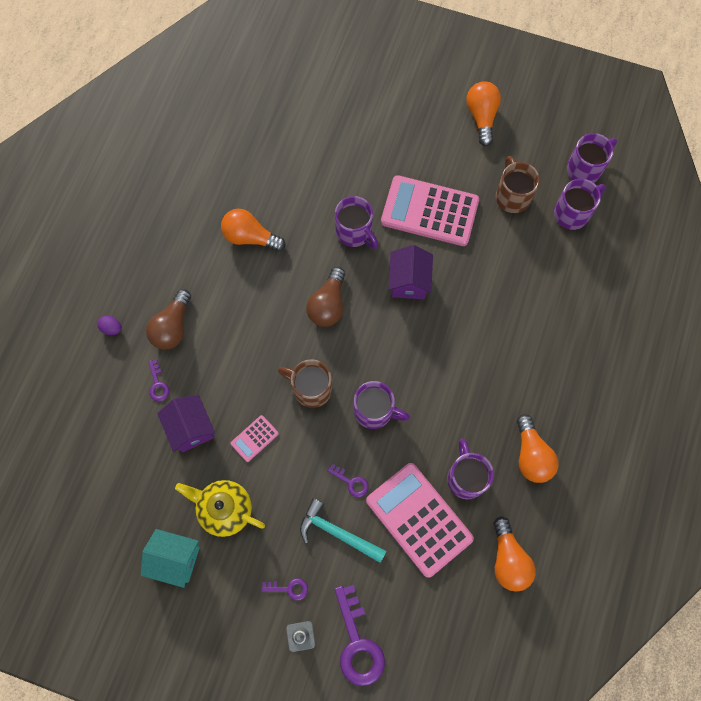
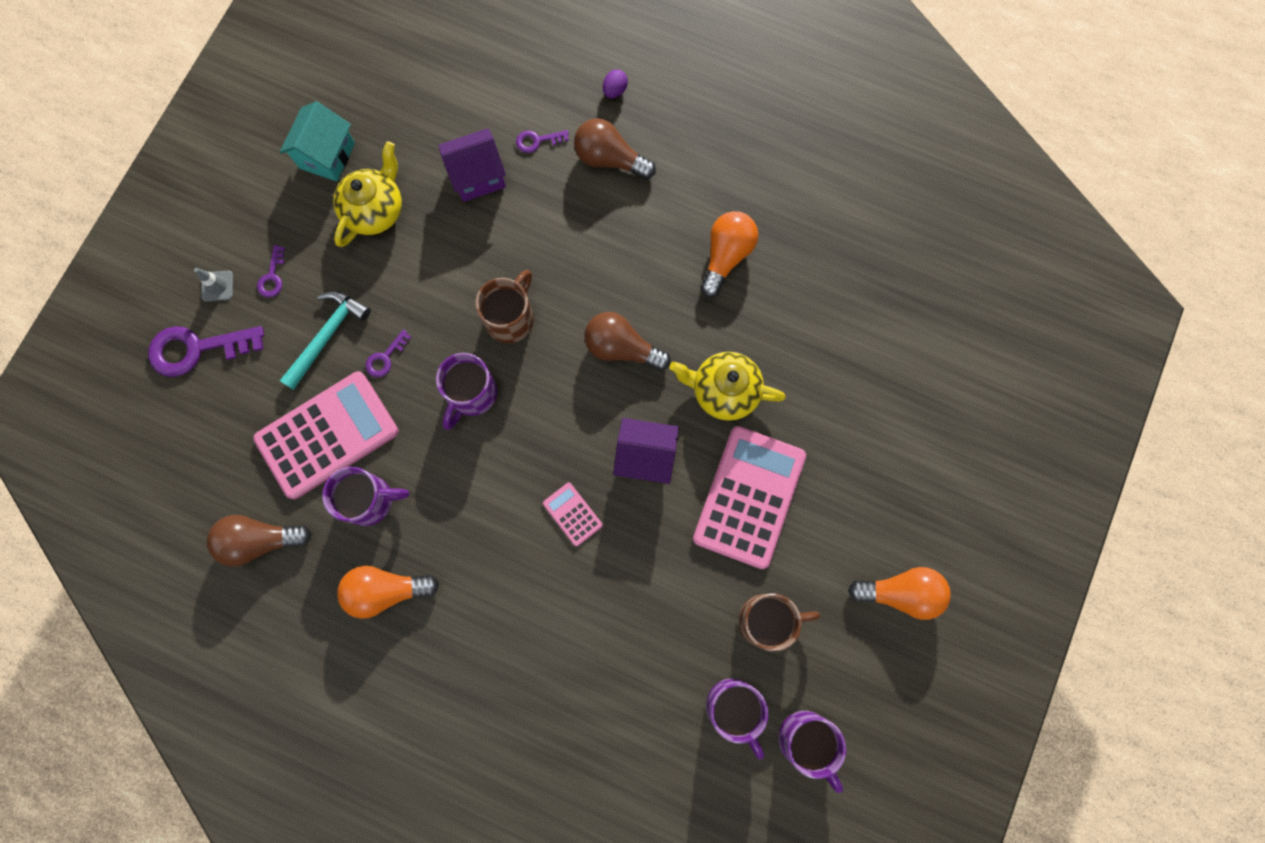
camera: 95 degrees right, 5 degrees up
(254, 438) = (456, 248): pink calculator -> pink calculator (572, 514)
(355, 232) = (723, 391): purple mug -> yellow teapot
(508, 559) = (260, 540): orange light bulb -> brown light bulb

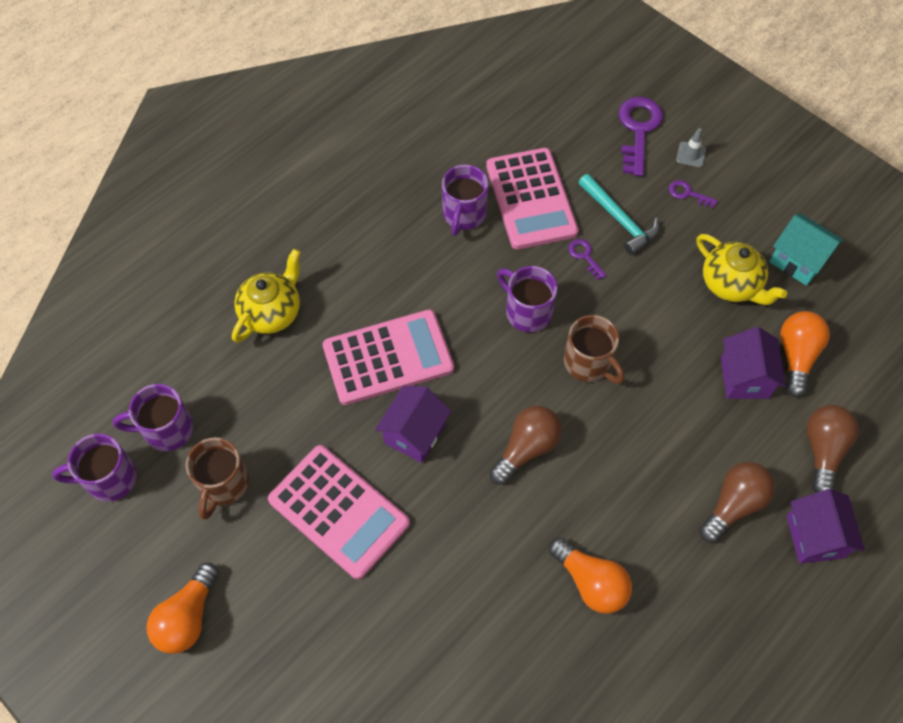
camera: 110 degrees right, 15 degrees down
(260, 540) = (462, 137): brown light bulb -> brown light bulb (822, 450)
(386, 590) = (386, 207): orange light bulb -> orange light bulb (796, 356)
(537, 141) = (771, 442): purple key -> none
(572, 514) = (388, 357): pink calculator -> pink calculator, size x2.25
(615, 91) = (814, 537): purple egg -> purple house
(723, 391) = (449, 526): yellow teapot -> yellow teapot (272, 312)

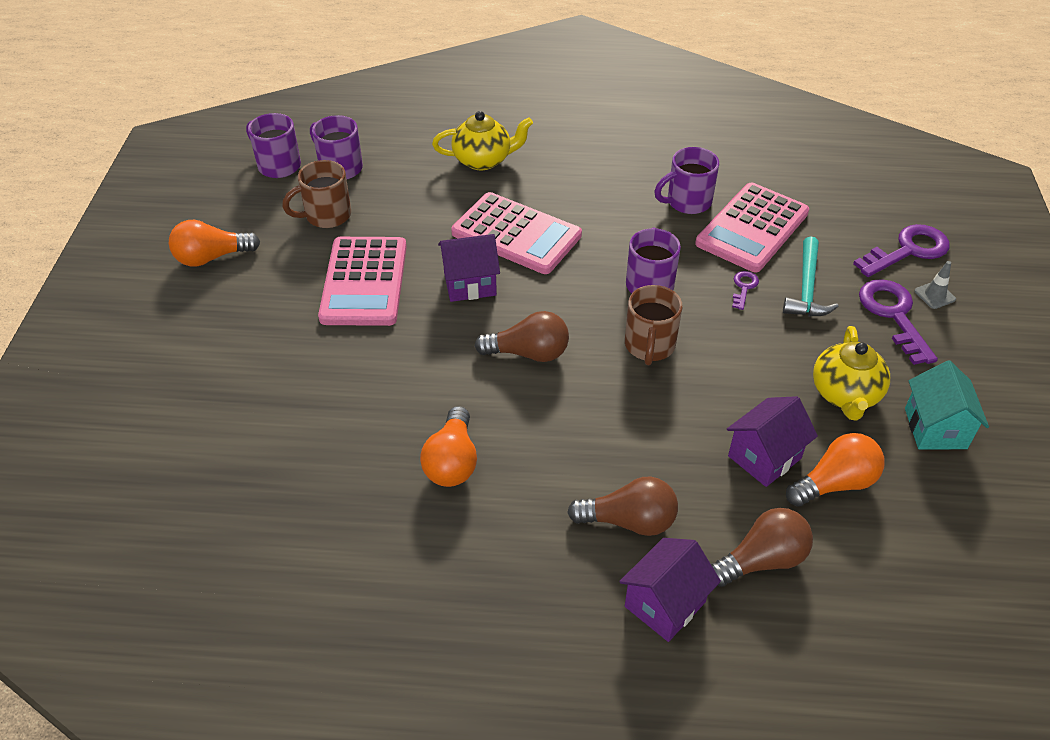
camera: 50 degrees right, 15 degrees down
(687, 193) = (893, 315): purple key -> purple key, size x2.04

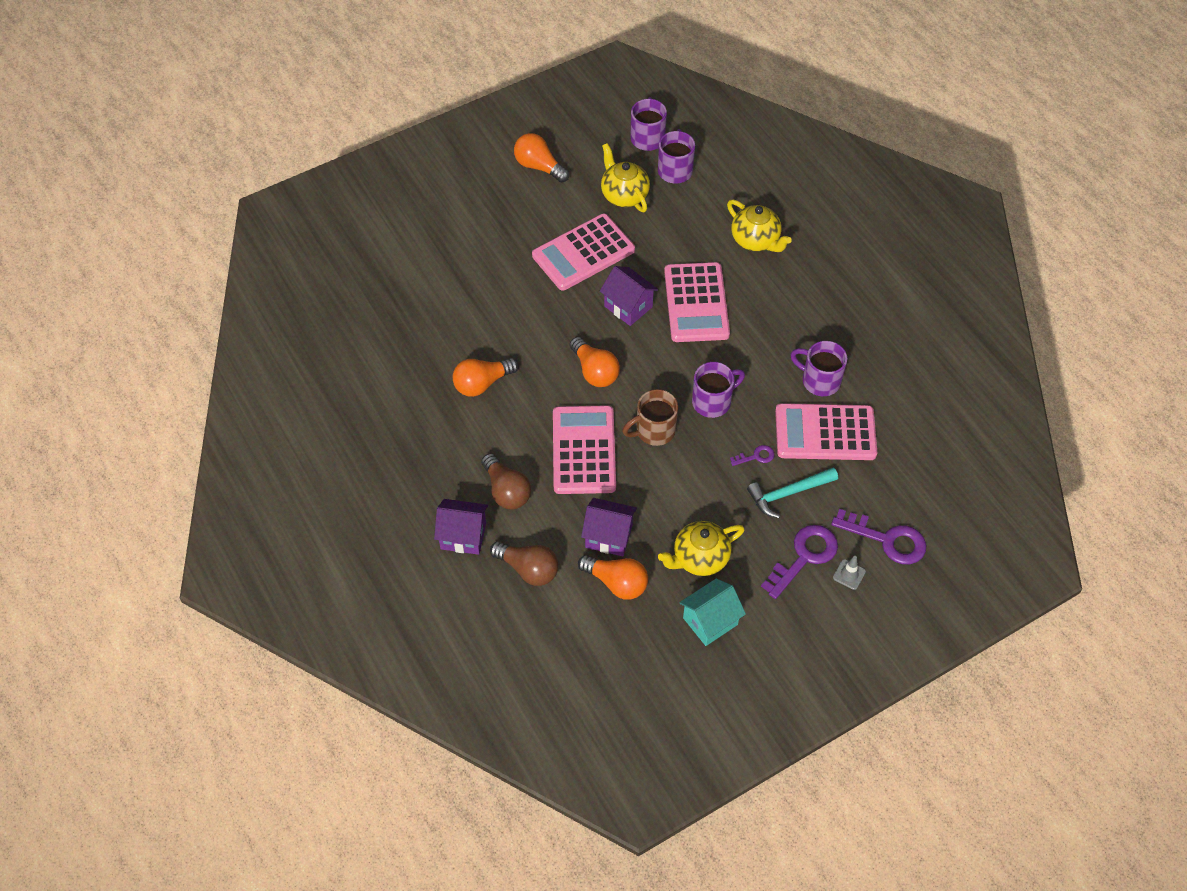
camera: 55 degrees right, 10 degrees up
(326, 216) = (624, 195): brown mug -> yellow teapot
(528, 353) = (595, 371): brown light bulb -> orange light bulb
(628, 417) = (584, 450): none -> pink calculator

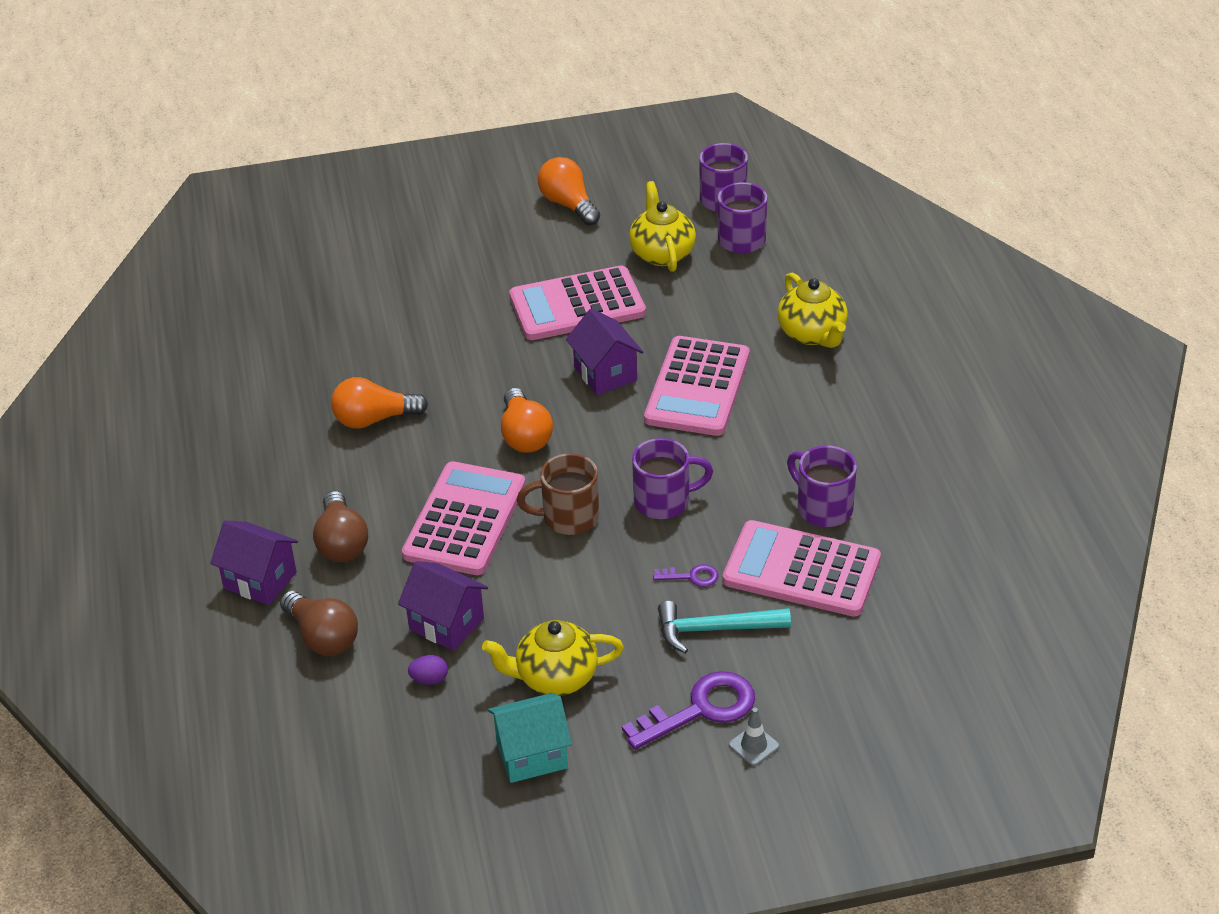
camera: 20 degrees right, 15 degrees down
(617, 583) = (429, 679): orange light bulb -> purple egg
(887, 540) = (829, 716): purple key -> none

